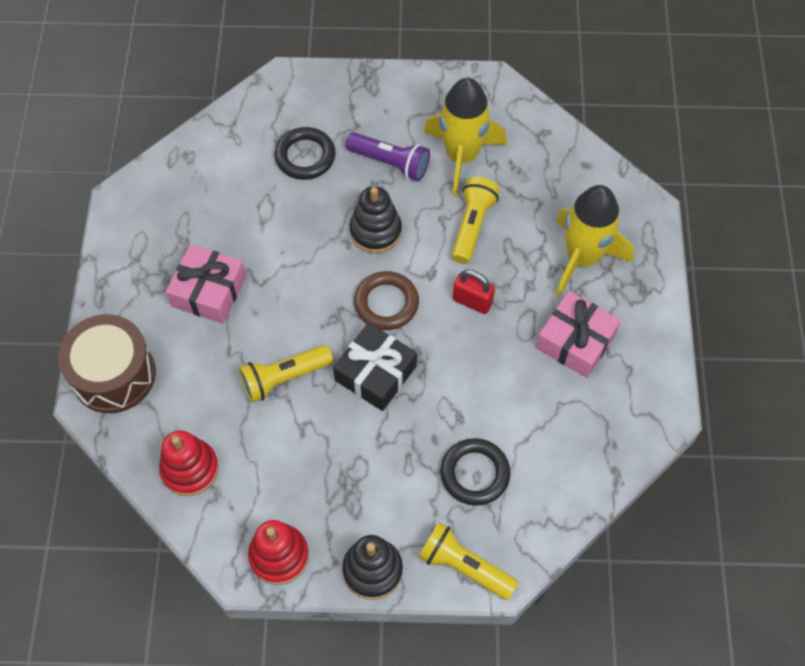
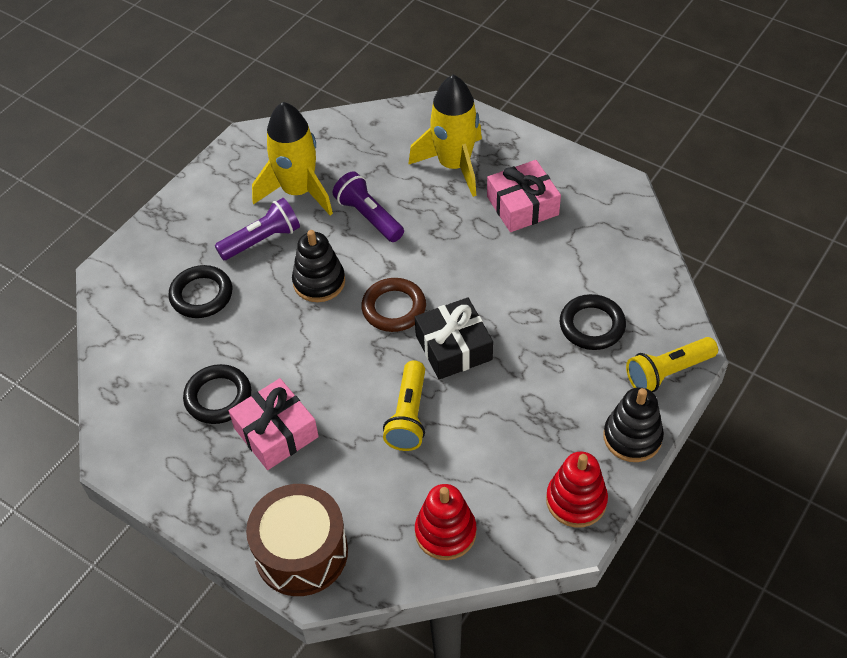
camera: 55 degrees left, 10 degrees down
(216, 231) = (218, 397): none -> black ring
(472, 226) = (368, 217): yellow flashlight -> purple flashlight
(472, 301) = (437, 251): red padlock -> none

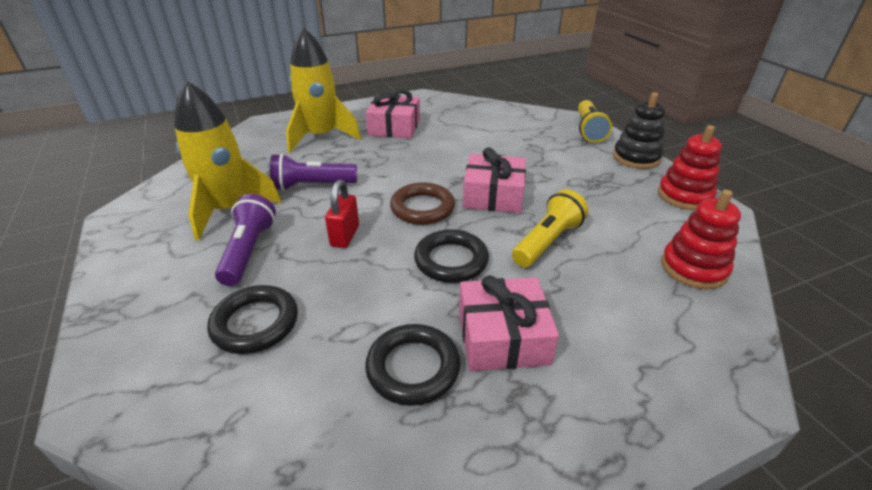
camera: 60 degrees left, 15 degrees down
(301, 552) = (686, 381): brown drum -> none
(319, 282) = (345, 236): black stacking toy -> red padlock
(409, 415) = (547, 241): yellow flashlight -> yellow flashlight turned 90 degrees counterclockwise
(453, 347) = (493, 195): black gift -> pink gift
(592, 325) = (526, 139): black ring -> black ring (451, 260)

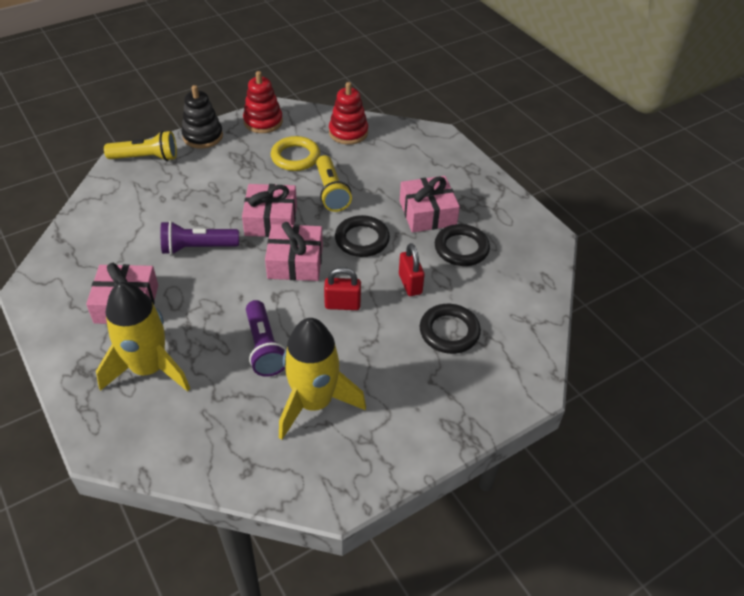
camera: 100 degrees left, 10 degrees up
(248, 251) = (374, 363): purple flashlight -> purple flashlight (197, 248)
(356, 296) = (410, 284): none -> red padlock
(422, 208) = (295, 262): brown ring -> pink gift
(547, 241) = (331, 192): yellow flashlight -> yellow flashlight turned 135 degrees counterclockwise
(616, 217) = (295, 157): none -> yellow ring

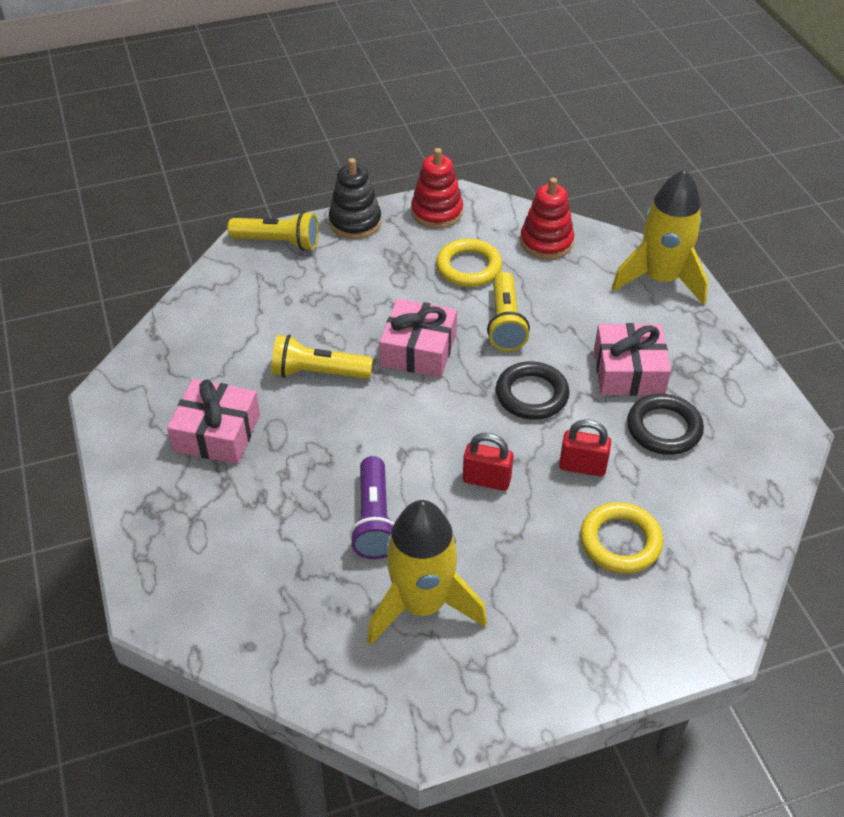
camera: 15 degrees right, 0 degrees up
(149, 368) = (227, 521): yellow rocket -> yellow rocket (660, 279)
(197, 248) = (318, 373): purple flashlight -> yellow flashlight
(295, 262) = (438, 411): pink gift -> none
(410, 284) = (582, 466): red padlock -> red padlock turned 75 degrees counterclockwise
(449, 332) = (620, 541): black ring -> yellow ring

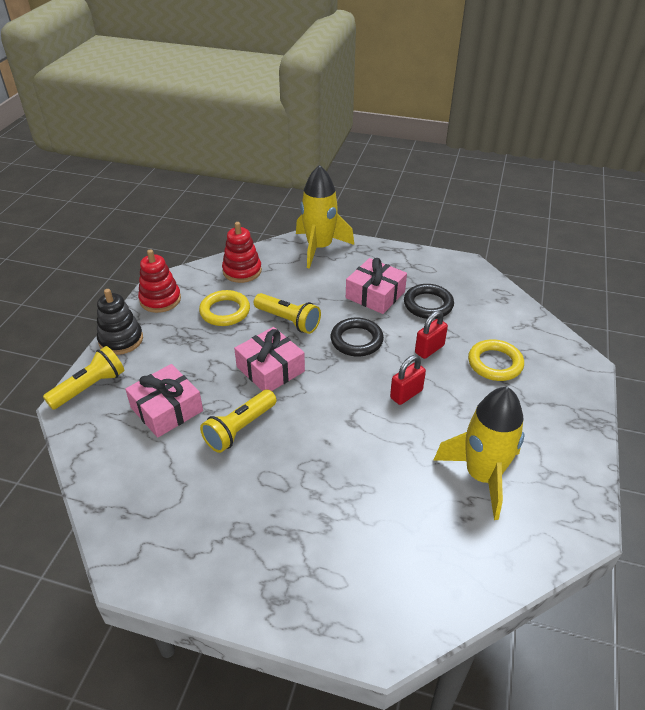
camera: 55 degrees left, 5 degrees down
(217, 433) = (240, 516): pink gift -> pink gift (167, 409)
(374, 519) = (395, 464): purple flashlight -> none

